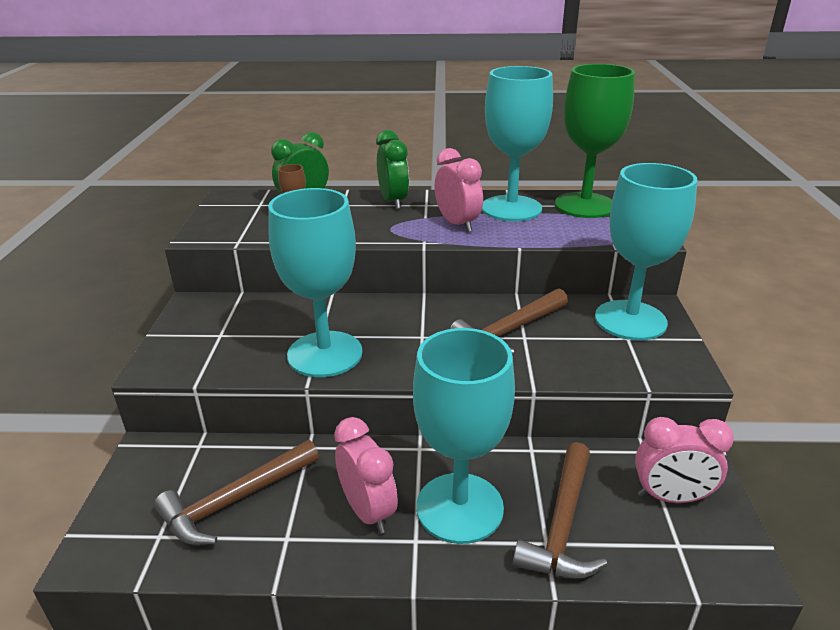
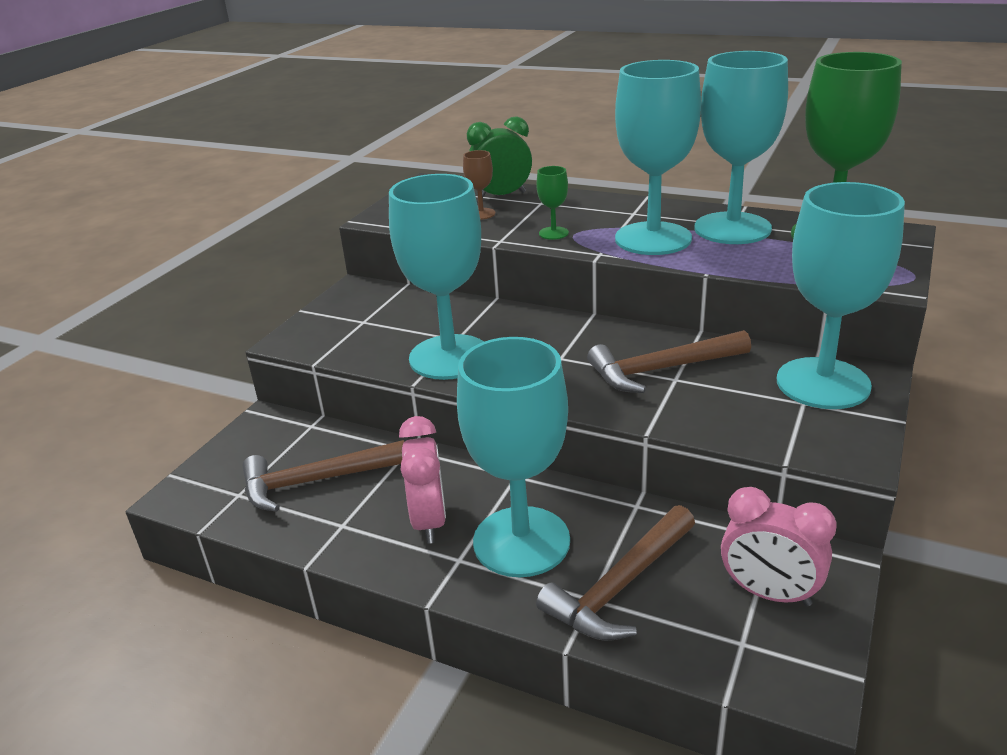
camera: 25 degrees right, 0 degrees up
(373, 229) = (553, 233): none -> green goblet
(393, 202) = (598, 205): green clock -> none
(457, 224) = (653, 239): pink clock -> turquoise goblet

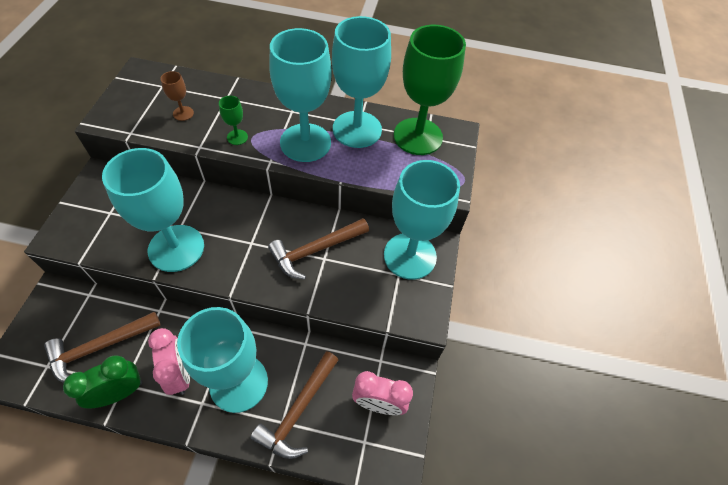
camera: 20 degrees left, 25 degrees up
(501, 195) = (197, 89): green clock -> green clock (119, 392)

